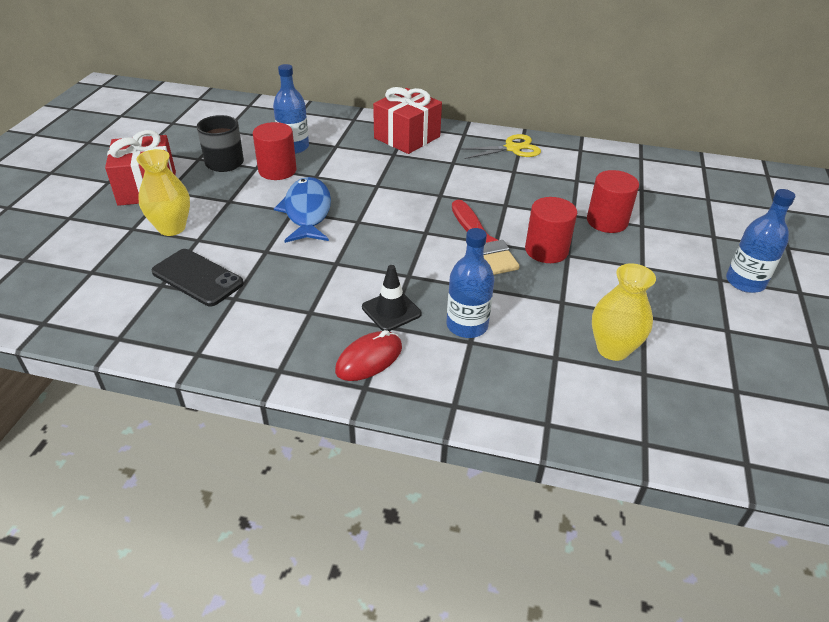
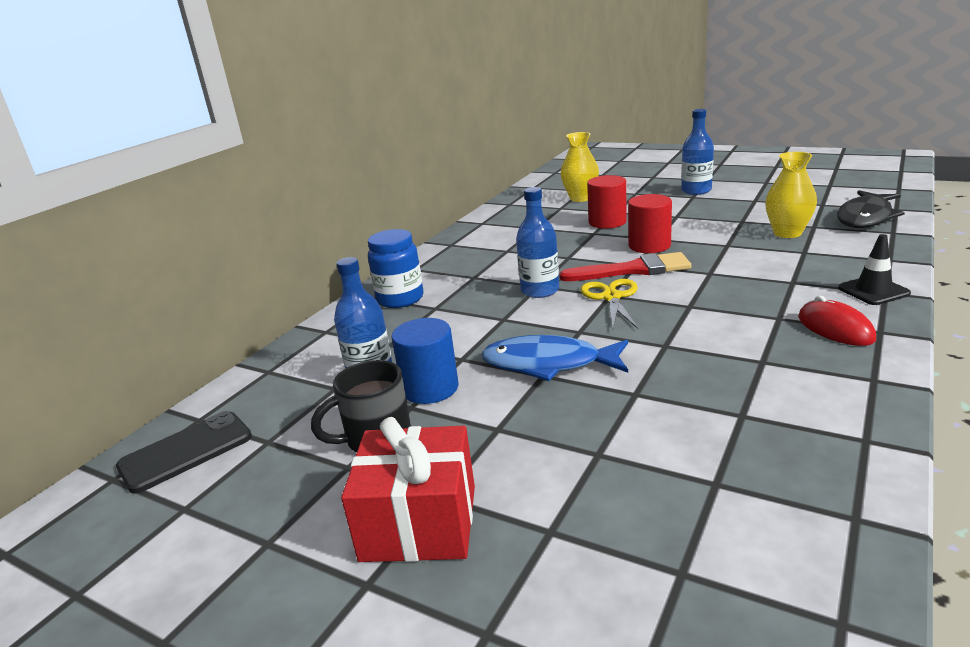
camera: 70 degrees left, 15 degrees down
(172, 228) = (559, 483): yellow vase -> yellow vase (580, 198)
(197, 278) = (697, 448): black phone -> black phone (186, 452)
(277, 170) = (430, 388): red cylinder -> blue cylinder
(391, 310) = (752, 316): black traffic cone -> black traffic cone (873, 291)
(407, 137) = (400, 299): red gift -> blue jar
(467, 325) = (769, 282): blue bottle -> blue bottle (540, 290)
(512, 148) = (462, 249): yellow scissors -> yellow scissors (611, 297)
(695, 426) = (865, 217): none -> black fish

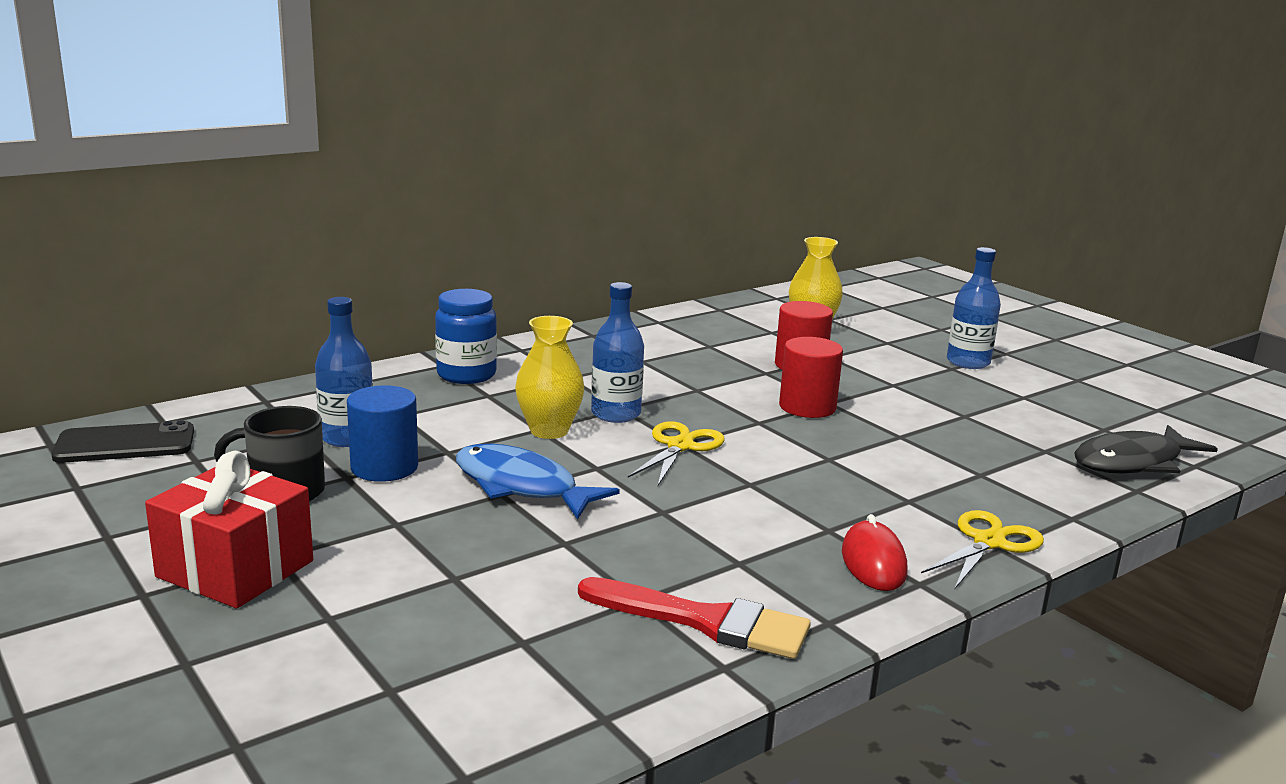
camera: 20 degrees right, 5 degrees down
(633, 270) = (747, 426): red brush -> red brush (705, 621)
(787, 233) = (997, 447): yellow vase -> yellow vase (549, 431)
(873, 291) = (988, 542): black traffic cone -> yellow scissors

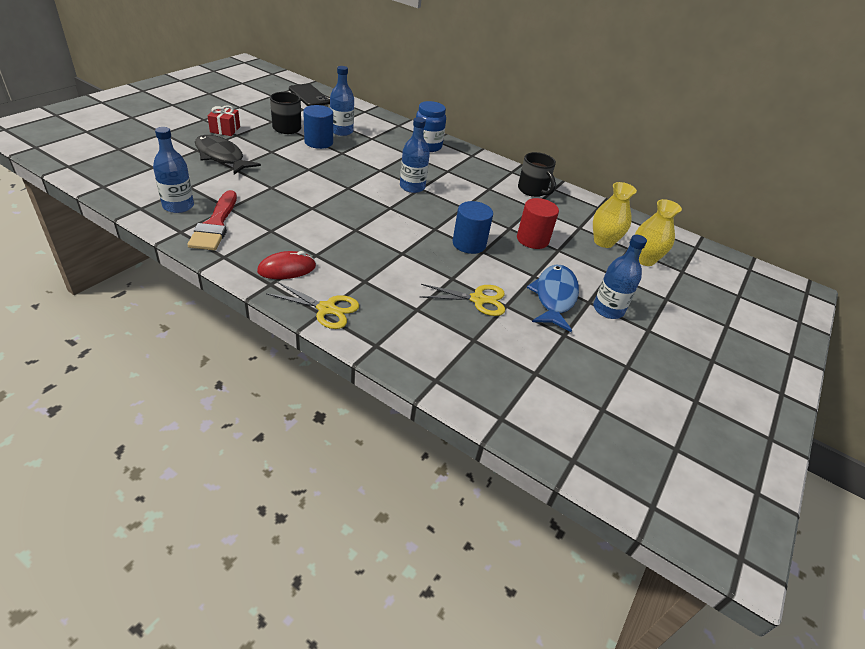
camera: 65 degrees right, 20 degrees up
(235, 569) = (225, 129): red gift -> red gift, size x0.58
(521, 486) = (318, 172): blue fish -> blue fish (554, 297)
(549, 431) = (379, 172): yellow vase -> yellow vase (644, 260)
(611, 663) = (178, 206): none -> blue bottle
(659, 335) = (533, 190): none -> black mug
(680, 446) = (386, 207): yellow scissors -> yellow scissors (478, 299)
(807, 407) = (469, 244): red cylinder -> blue cylinder
(1133, 462) = (483, 383): black fish -> black fish (221, 157)

